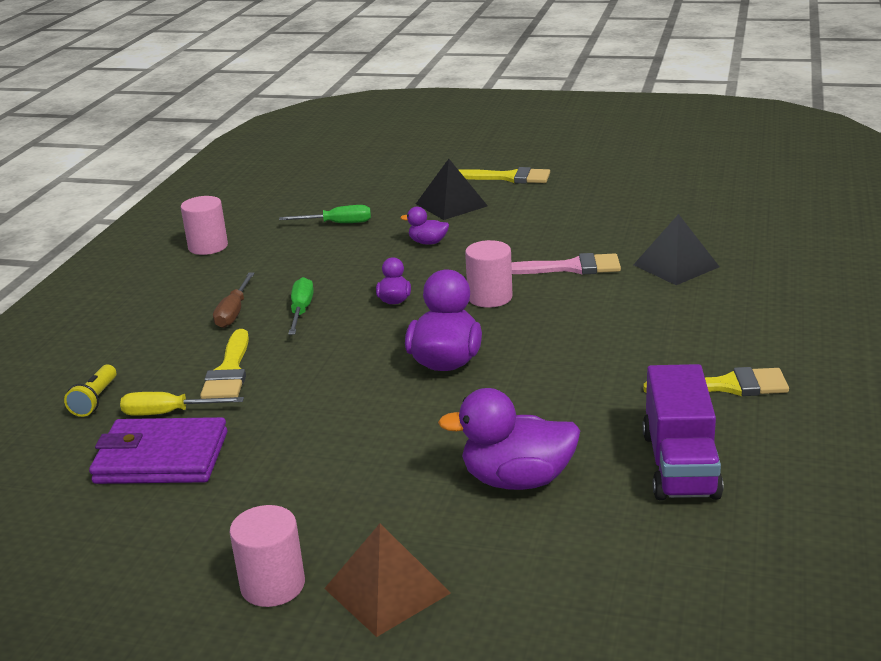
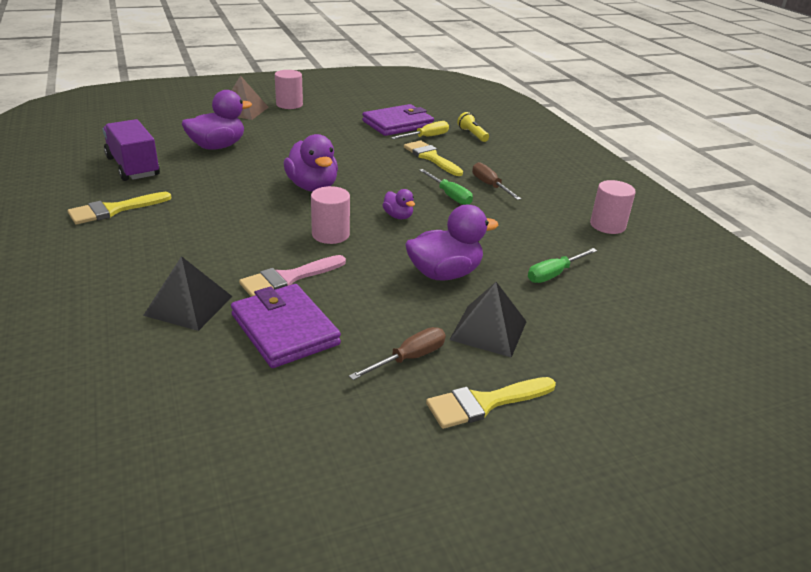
camera: 140 degrees right, 5 degrees up
(428, 242) = (444, 274): purple duck -> purple duck, size x1.93
(529, 203) = (409, 358): none -> brown screwdriver
(605, 234) = (285, 329): none -> purple wallet

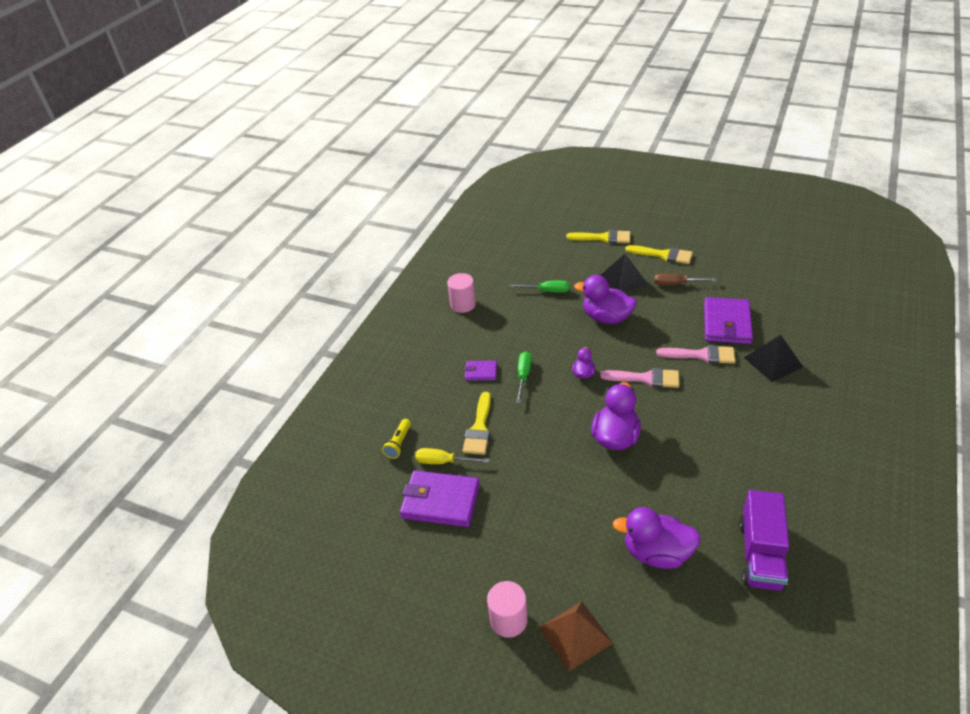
camera: 130 degrees left, 10 degrees up
(114, 210) = (797, 486): yellow brush -> yellow brush (603, 238)
(330, 234) = (646, 378): pink cylinder -> pink brush
(490, 185) = (481, 372): brown screwdriver -> purple wallet

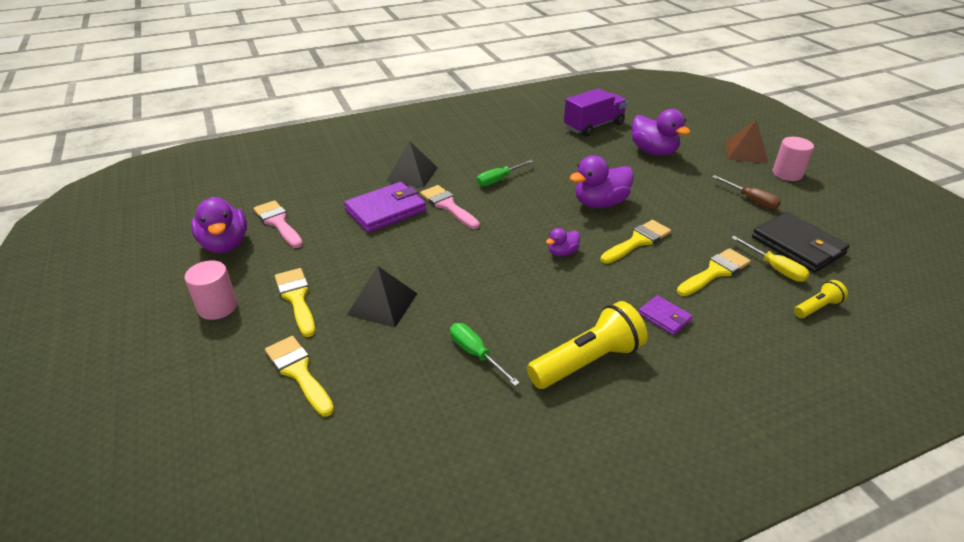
camera: 140 degrees left, 5 degrees down
(440, 501) = (797, 246): purple wallet -> black wallet
(463, 304) = (601, 418): pink cylinder -> pink cylinder (217, 307)
(494, 322) = (587, 361): none -> yellow flashlight
(523, 376) = (622, 285): green screwdriver -> green screwdriver (499, 180)
(550, 419) = (638, 241): none -> yellow brush
(606, 317) = (465, 281): purple duck -> purple duck (225, 244)
(646, 378) = (517, 219): pink brush -> pink brush (278, 222)
(676, 284) = (350, 263): brown screwdriver -> brown screwdriver (751, 200)

